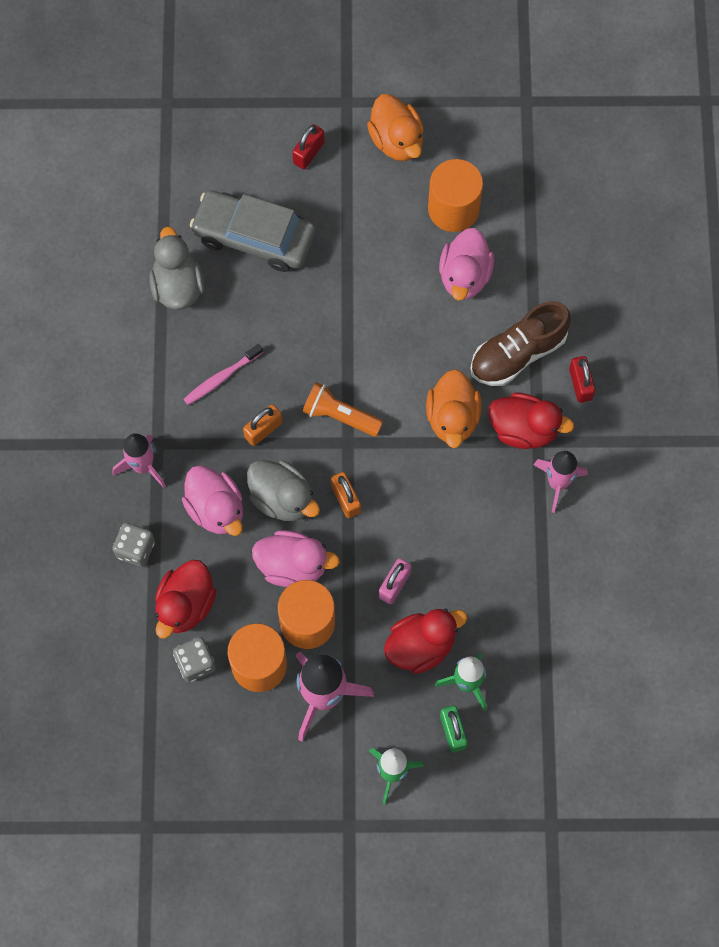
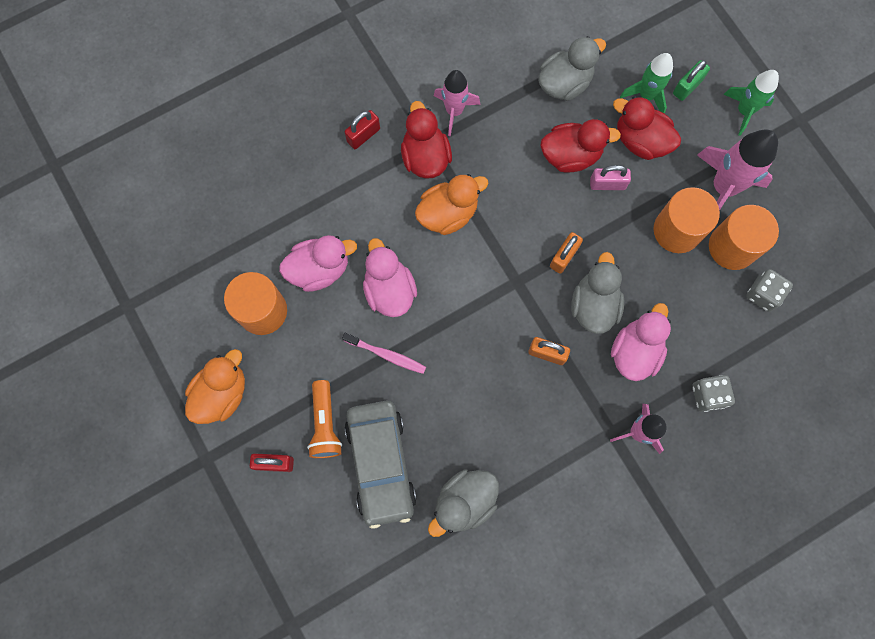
camera: 120 degrees left, 5 degrees up
(185, 605) = (725, 329): red duck -> red duck (571, 155)
(221, 378) = (524, 414): pink toothbrush -> pink toothbrush (386, 355)
(293, 565) = (641, 266): pink duck -> pink duck (389, 290)
(340, 416) = (498, 300): orange flashlight -> orange flashlight (325, 424)
(518, 353) = (364, 194): brown shoe -> none
(527, 609) = (564, 83): none -> grey duck

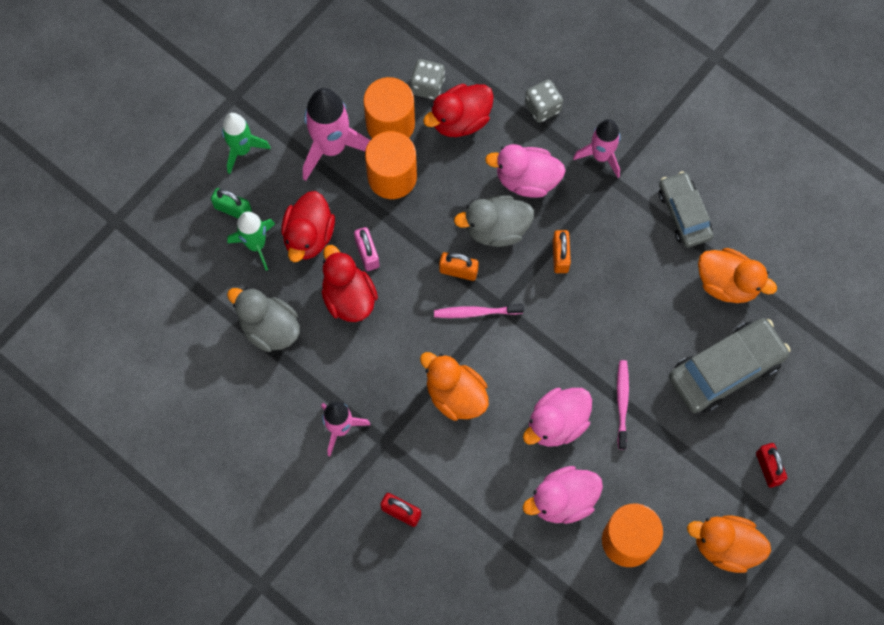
camera: 110 degrees left, 5 degrees down
(319, 269) = (563, 500): pink duck -> pink duck turned 75 degrees counterclockwise
(325, 424) = (711, 435): orange flashlight -> none
(425, 157) = (402, 439): red duck -> red duck (460, 120)
(464, 502) = (727, 283): grey duck -> orange duck
(518, 258) = (476, 312): none -> pink toothbrush
(550, 490) = (684, 213): none -> grey car

